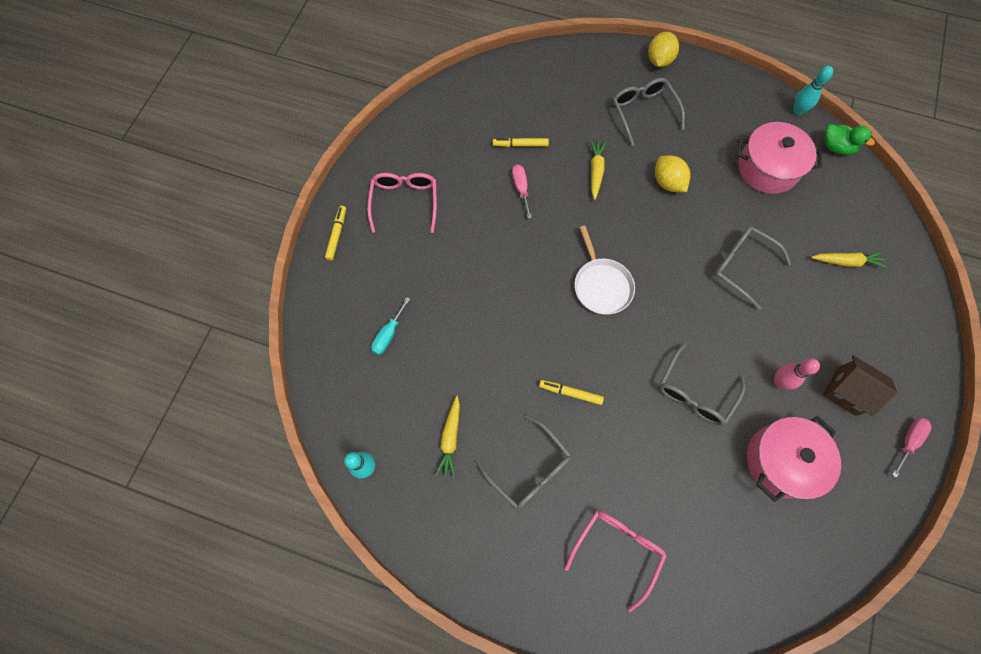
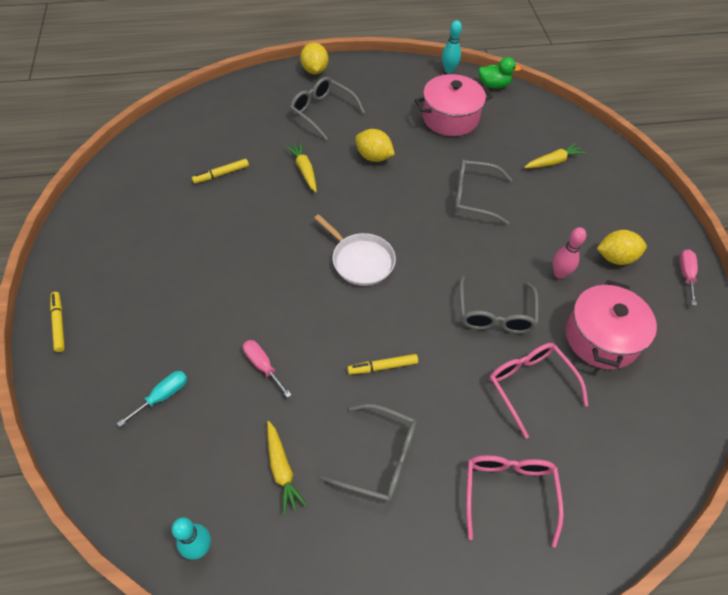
camera: 30 degrees left, 15 degrees down
(388, 334) = (163, 396): turquoise screwdriver -> turquoise screwdriver turned 135 degrees counterclockwise
(404, 202) = (123, 264): pink glasses -> pink glasses (529, 385)
(521, 189) = (240, 209): pink screwdriver -> pink screwdriver (263, 366)
(846, 391) = (615, 258): brown house -> yellow lemon

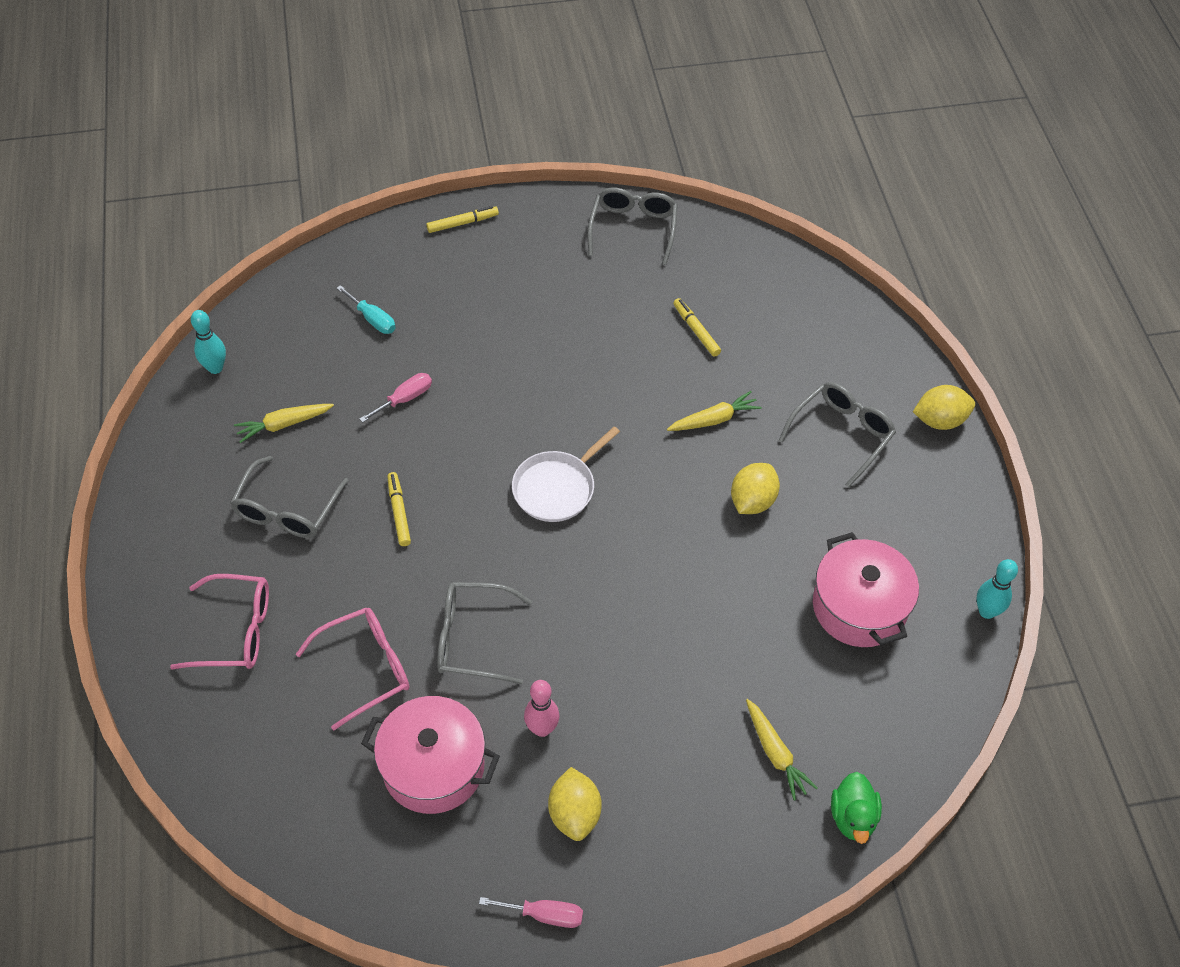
camera: 90 degrees right, 0 degrees up
(473, 197) = (683, 628): grey glasses -> grey glasses (633, 228)
(494, 85) = (960, 680): green duck -> green duck (853, 817)

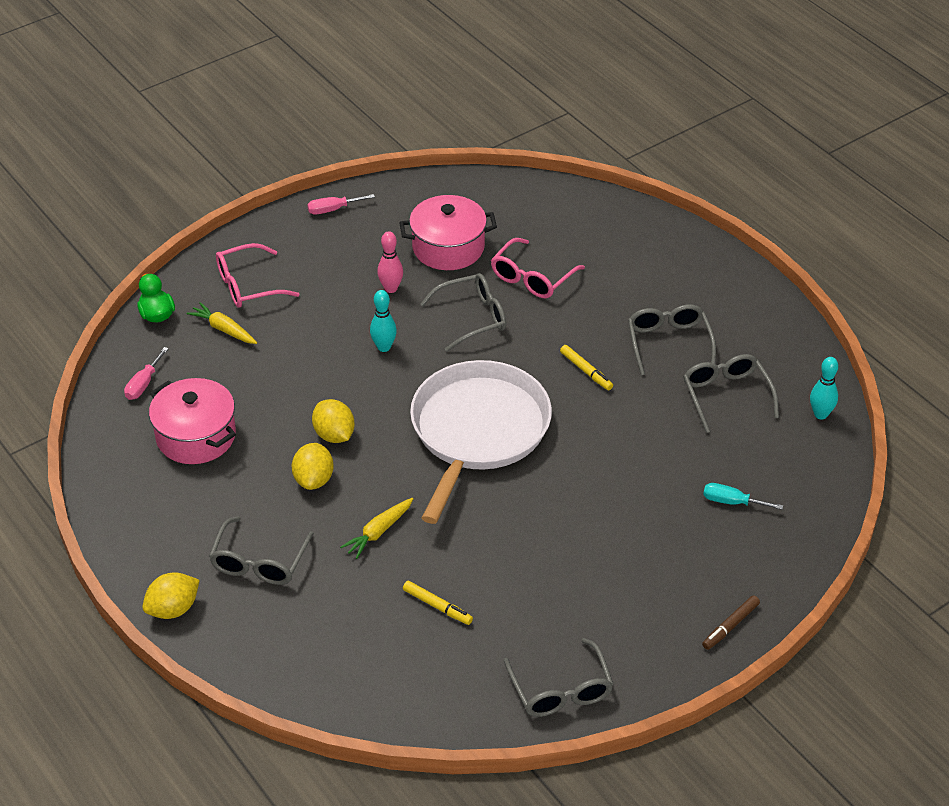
camera: 155 degrees right, 10 degrees down
(236, 631) = (636, 266): pink glasses -> pink glasses (247, 286)
(284, 424) = (726, 395): yellow carrot -> grey glasses
(405, 399) = (649, 449): pink screwdriver -> pink screwdriver (143, 384)
(462, 223) = (730, 626): yellow marker -> brown marker
(557, 488) = (477, 431): white pan -> white pan, size x1.95
(574, 814) = (342, 256): yellow lemon -> yellow lemon (334, 435)
(986, 611) = (92, 469): turquoise bowling pin -> turquoise bowling pin (384, 347)

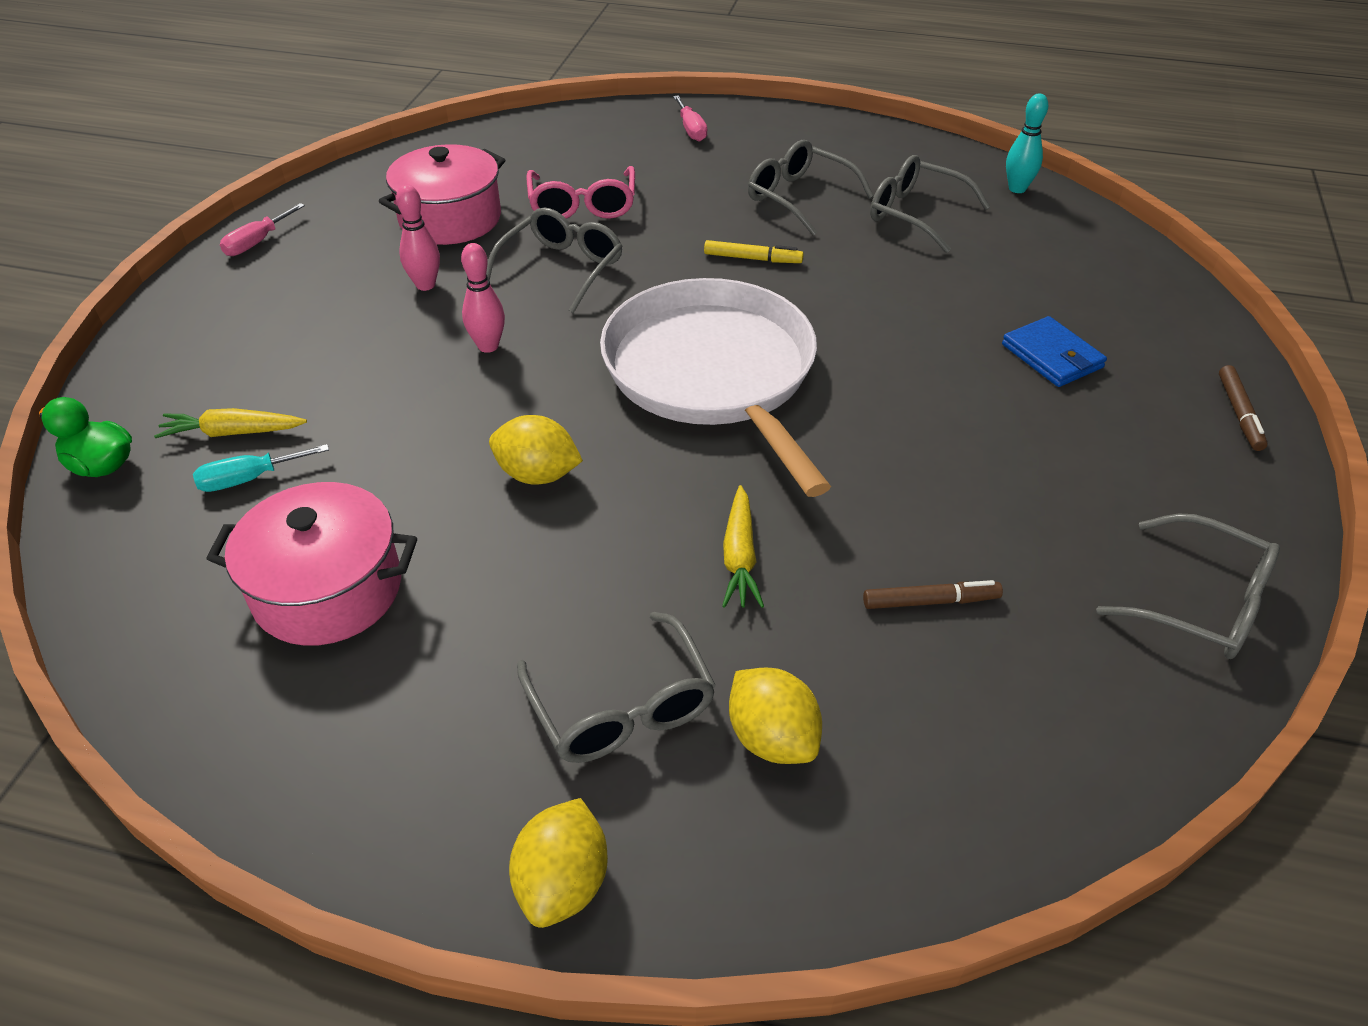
camera: 40 degrees left, 0 degrees up
(143, 384) = (164, 566): pink screwdriver -> pink screwdriver (691, 130)
(247, 286) = (218, 367): pink glasses -> none
(314, 479) = (573, 544): yellow lemon -> yellow lemon (772, 738)
(384, 347) = (488, 346): turquoise bowling pin -> pink bowling pin
(437, 606) = (930, 601): yellow marker -> brown marker
(674, 531) = (1052, 356): none -> blue wallet
(732, 502) = (1060, 299): turquoise screwdriver -> turquoise screwdriver (249, 479)

